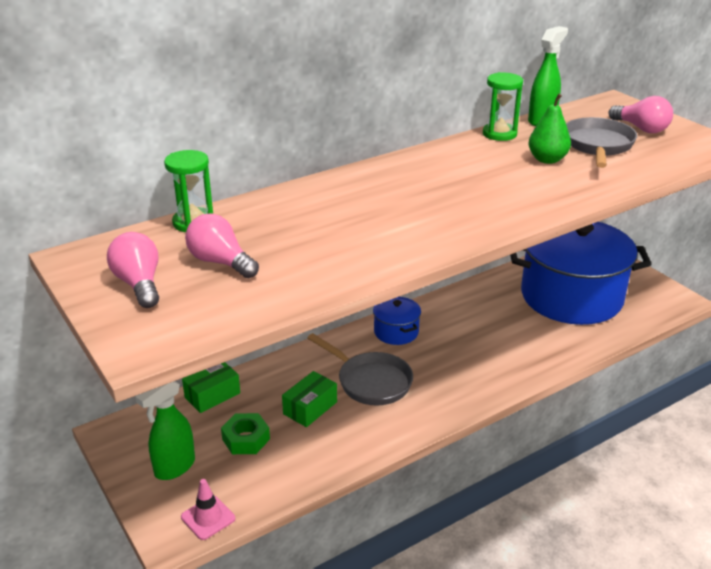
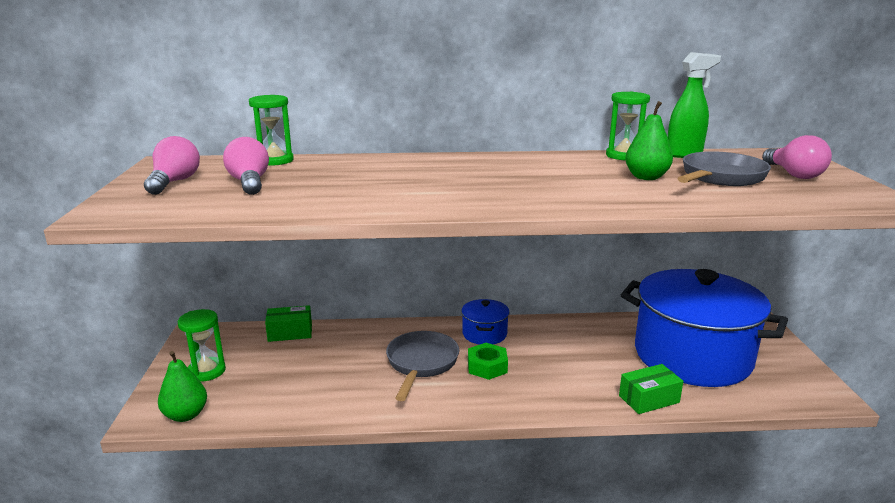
camera: 30 degrees right, 10 degrees down
(174, 467) = (206, 371): green spray bottle -> green hourglass
(208, 518) = (185, 415): pink traffic cone -> green pear
(246, 439) = (277, 370): green nut -> green nut (487, 366)
(310, 408) = (350, 366): green box -> green box (649, 399)
(370, 382) = (421, 363): grey pan -> grey pan turned 150 degrees counterclockwise

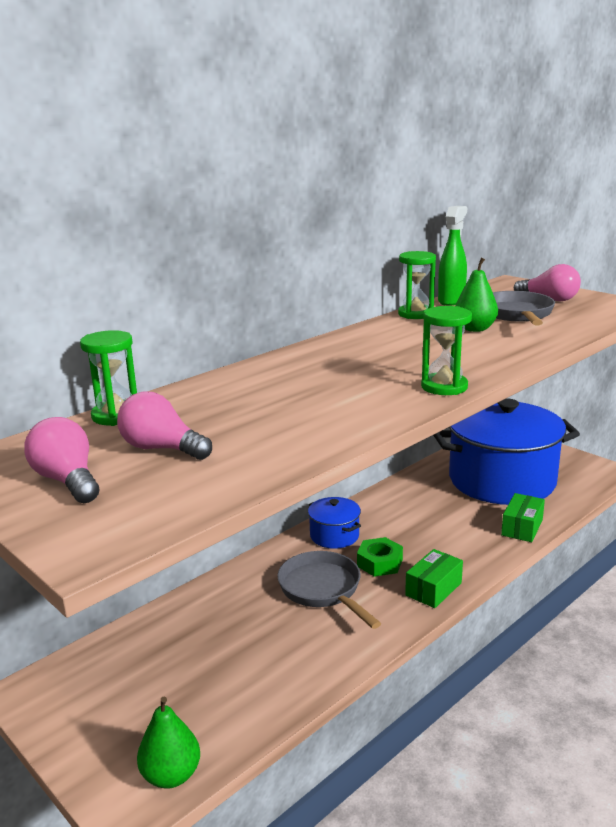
camera: 40 degrees left, 0 degrees up
(206, 371) = (115, 720): green hourglass -> green hourglass (444, 387)
(290, 333) = (144, 630): green box -> green box (433, 589)

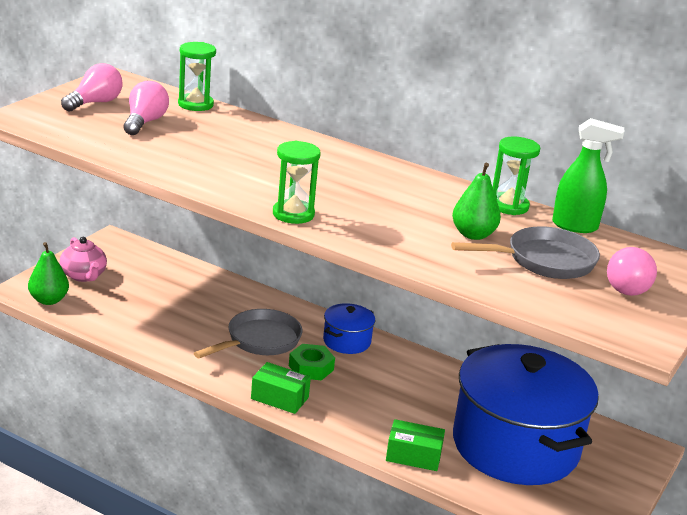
camera: 70 degrees right, 5 degrees up
(115, 730) = (83, 276): none -> pink teapot

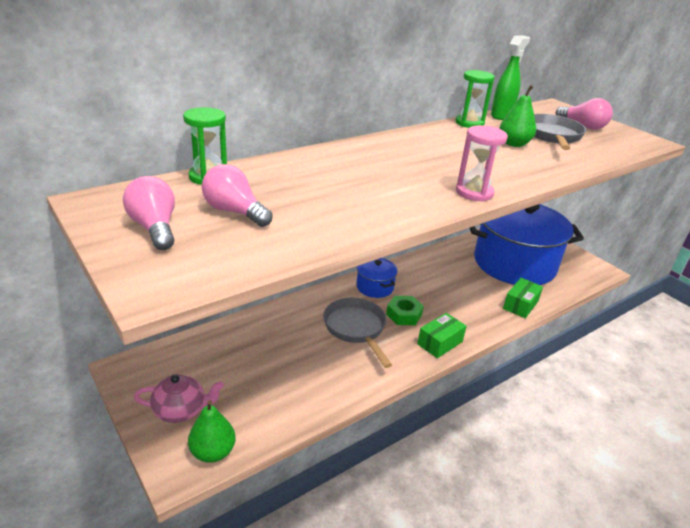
camera: 65 degrees left, 5 degrees up
(293, 214) = (474, 193): green hourglass -> pink hourglass

